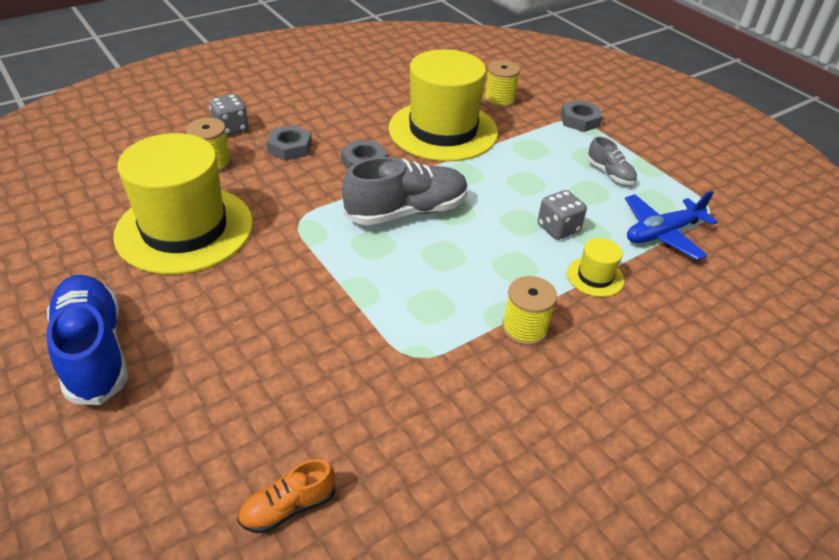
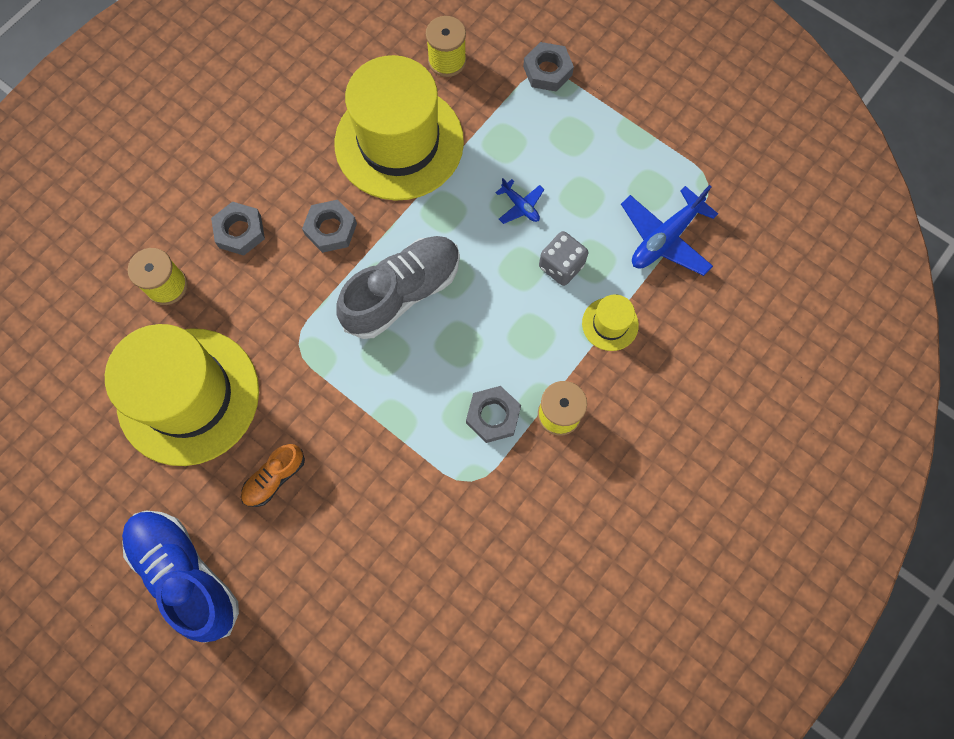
camera: 15 degrees left, 30 degrees up
(231, 128) = (159, 220): grey dice -> none
(288, 507) = (422, 664): orange shoe -> orange shoe (275, 478)
(457, 313) = (493, 416): none -> grey nut
(532, 185) = (520, 206): none -> blue plane
(610, 174) = (597, 158): grey shoe -> none

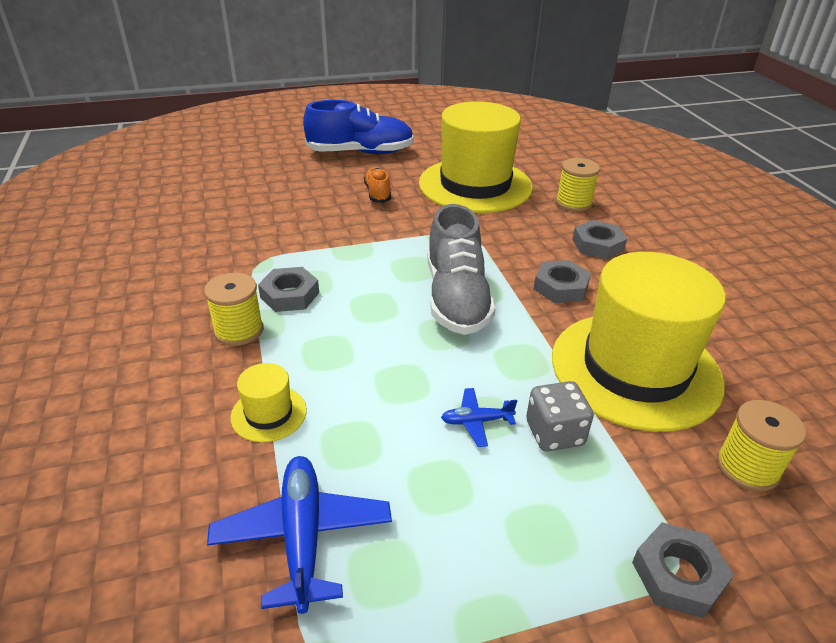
camera: 125 degrees right, 35 degrees down
(561, 266) = (372, 413): grey dice -> grey dice (554, 433)

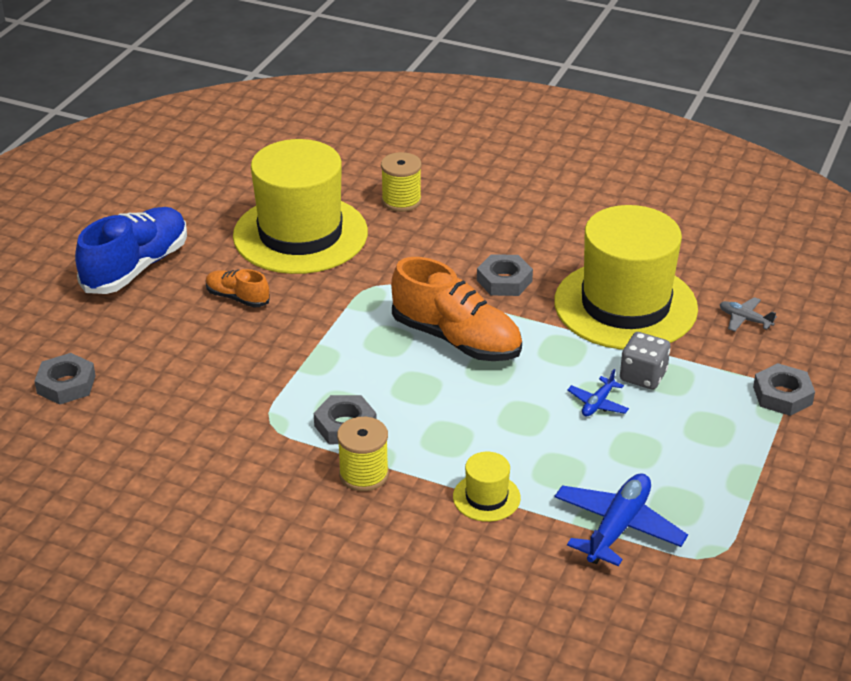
camera: 50 degrees left, 0 degrees up
(303, 536) = (618, 527): blue plane -> blue plane turned 90 degrees clockwise
(456, 298) = (456, 339): grey shoe -> orange shoe
(597, 245) = (474, 228): grey nut -> grey nut (66, 384)
(747, 467) = (744, 319): yellow spool -> grey plane

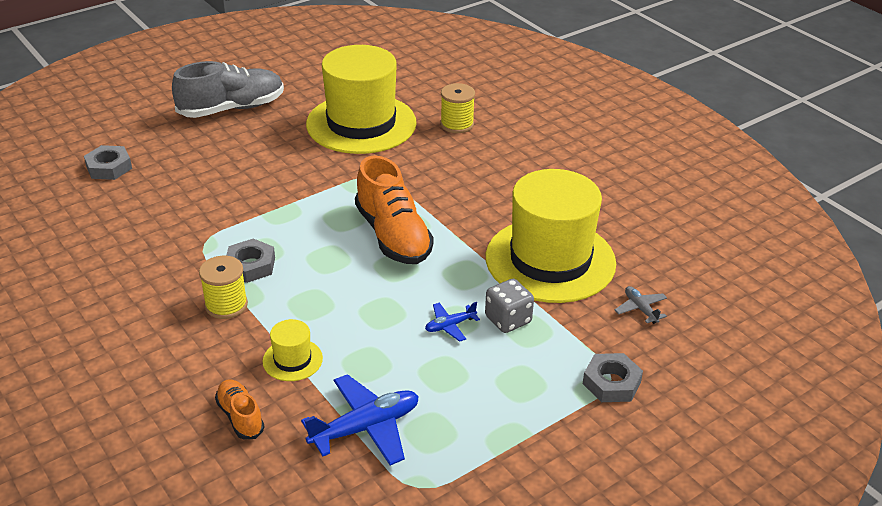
camera: 30 degrees right, 0 degrees up
(136, 267) = (232, 108): blue shoe -> grey shoe
(237, 298) = (274, 151): orange shoe -> orange shoe (240, 417)
(504, 281) = (473, 207): grey nut -> none

